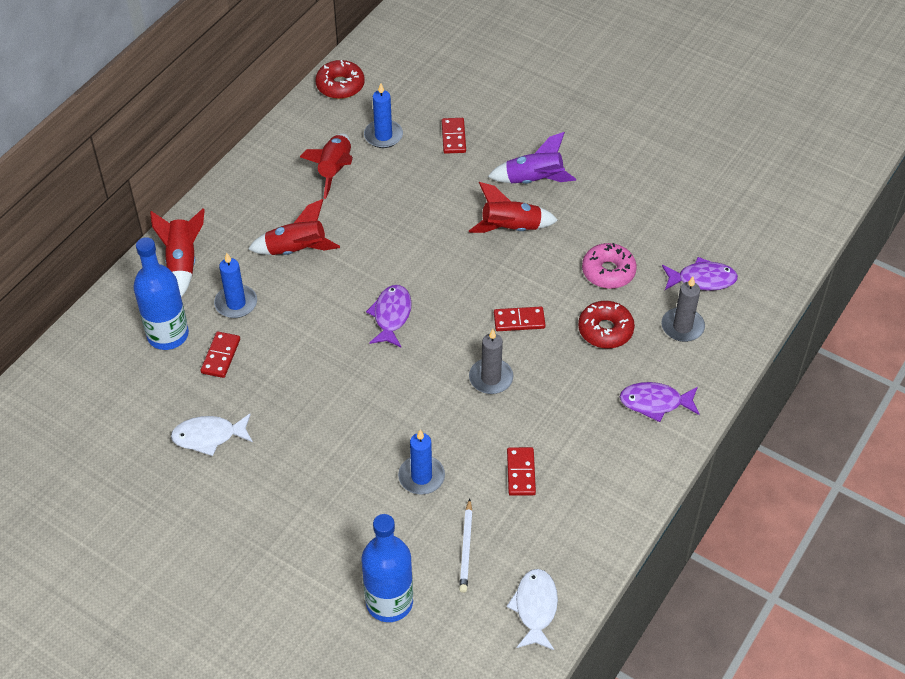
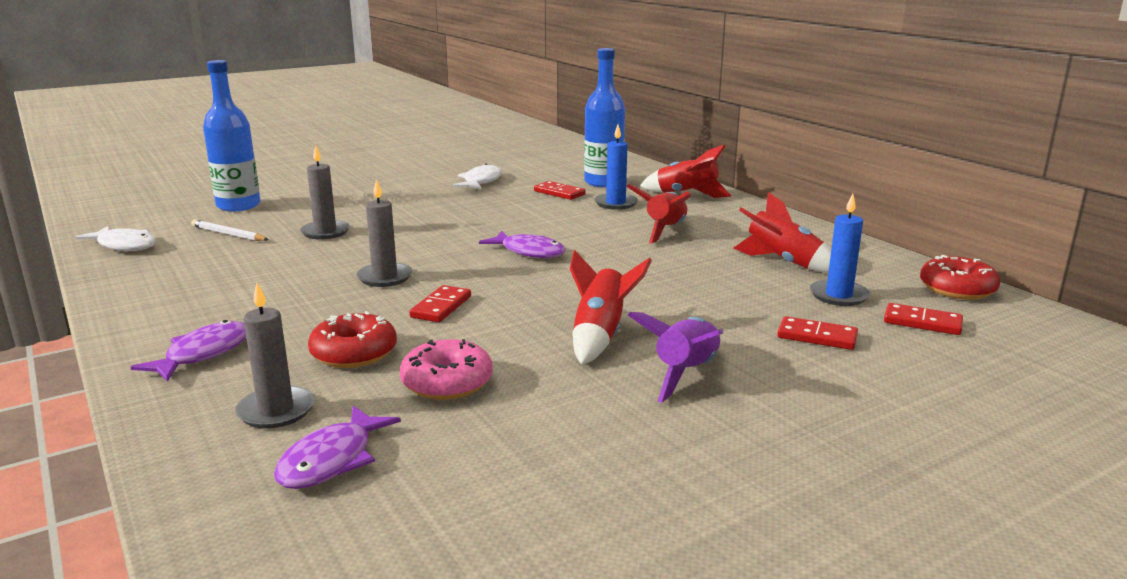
camera: 115 degrees right, 30 degrees down
(421, 477) = (325, 232): blue candle -> grey candle
(521, 473) = (255, 267): red domino -> red domino (922, 322)

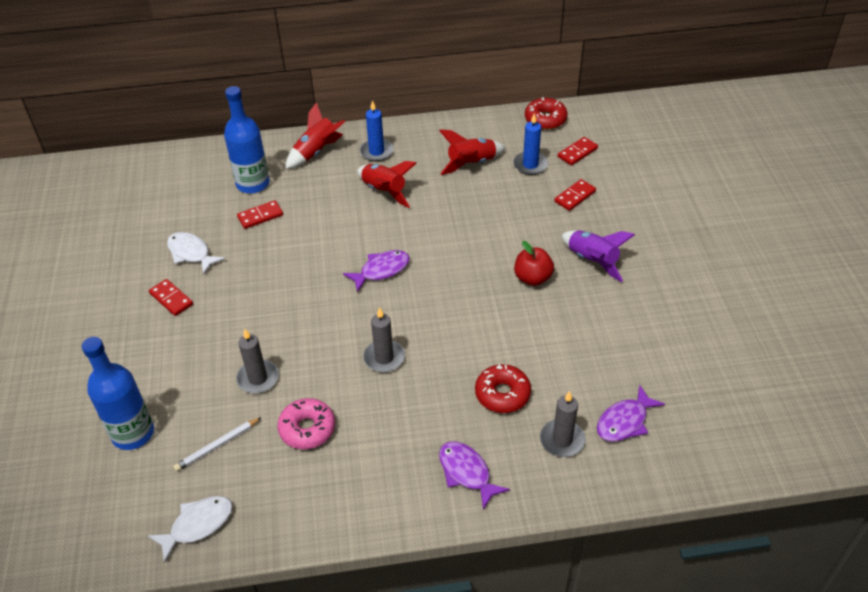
camera: 65 degrees left, 25 degrees up
(332, 460) = (624, 421): purple fish -> purple fish turned 90 degrees clockwise
(441, 307) = (454, 338): red domino -> red domino (171, 299)
(447, 382) = (560, 358): pink donut -> pink donut (307, 429)
(600, 335) = (532, 278): red rocket -> red apple
(615, 203) = (310, 195): blue candle -> blue candle (376, 152)

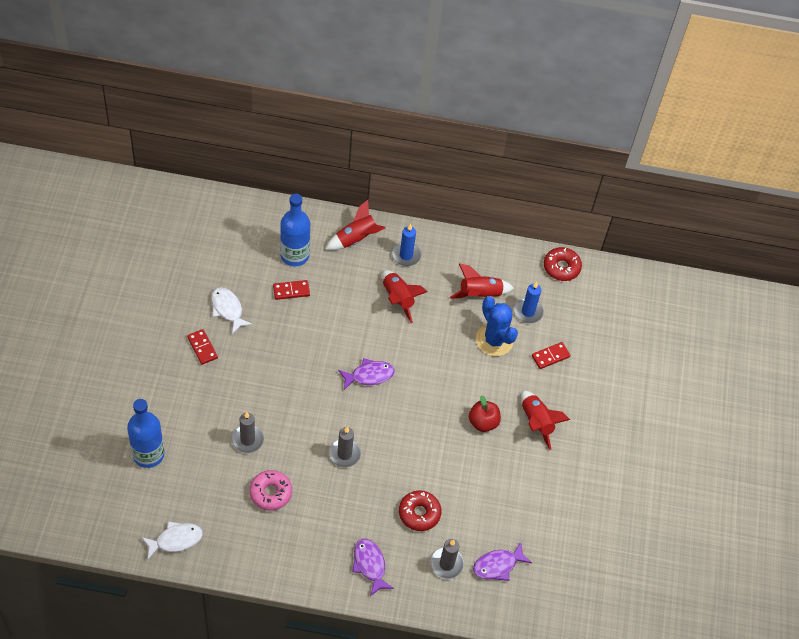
camera: 10 degrees right, 10 degrees up
(217, 446) = (204, 484): white pencil -> none
(507, 199) = (494, 340): none -> blue cactus
(577, 153) = (572, 312): red domino -> none
(592, 261) = (536, 422): purple rocket -> red rocket

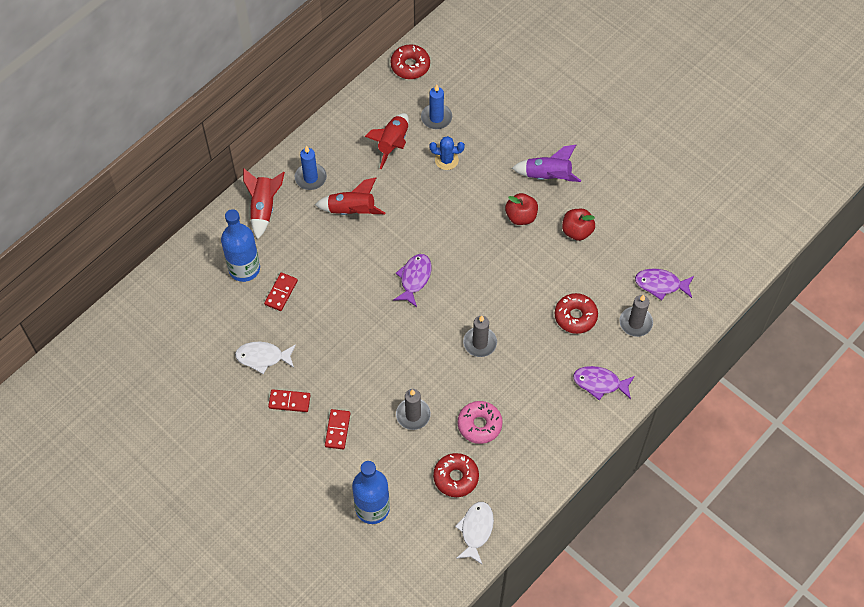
camera: 50 degrees left, 5 degrees up
(212, 500) = (456, 477): none -> red donut
(494, 340) = (446, 160): blue cactus -> blue cactus, size x0.60
(498, 565) = (661, 284): purple fish -> purple fish turned 90 degrees clockwise
(501, 472) = (577, 231): none -> red apple
(536, 422) = (547, 176): red rocket -> purple rocket
(550, 356) = (491, 127): red domino -> red domino (337, 430)

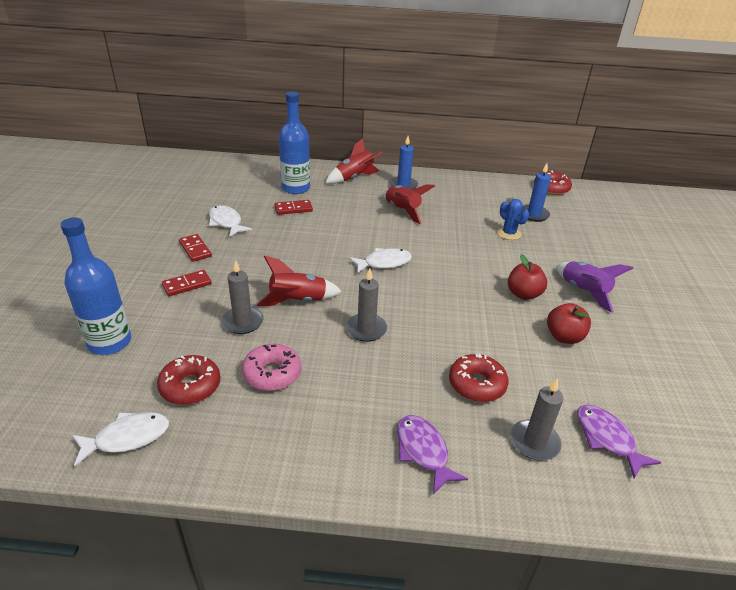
camera: 50 degrees right, 25 degrees down
(392, 143) = (482, 205): red rocket -> red rocket (298, 301)
(414, 278) = (384, 263): purple fish -> white fish

